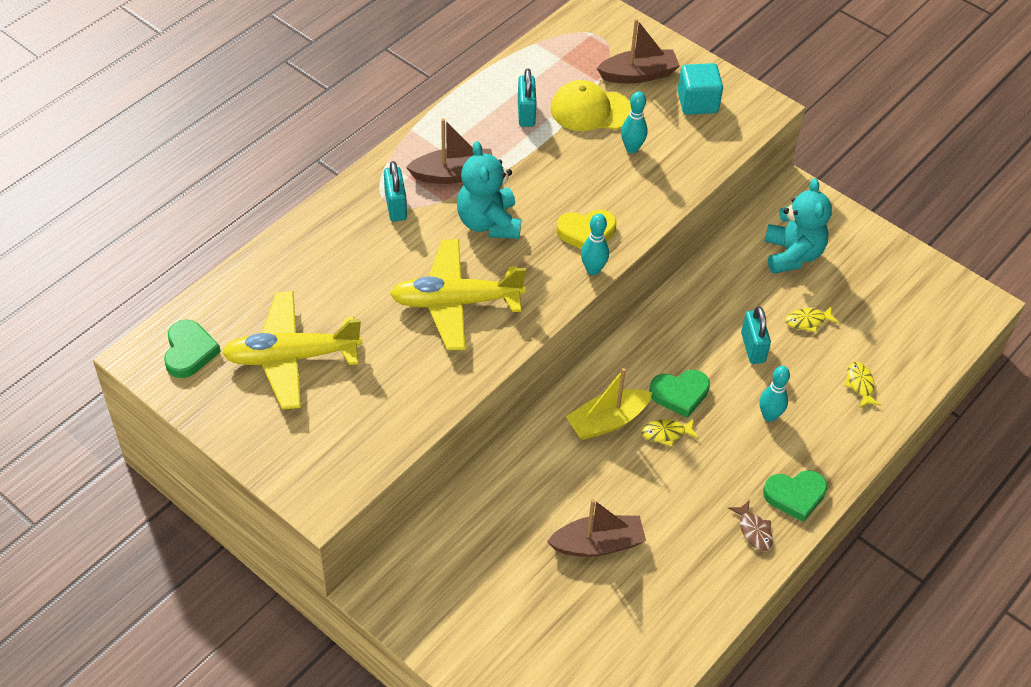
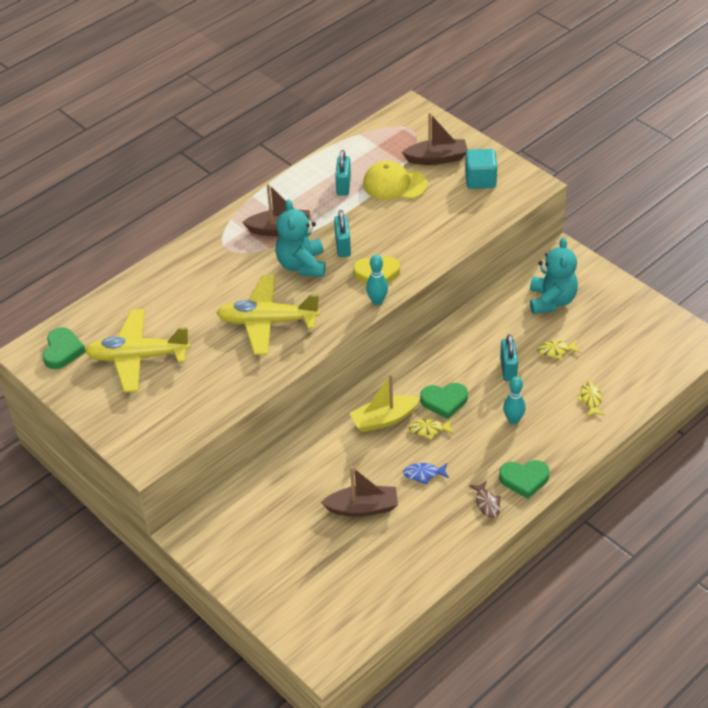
camera: 10 degrees right, 5 degrees down
(395, 206) = (232, 251): turquoise padlock -> turquoise padlock (343, 246)
(632, 148) = (422, 213): turquoise bowling pin -> none
(668, 494) = (423, 474): none -> blue fish

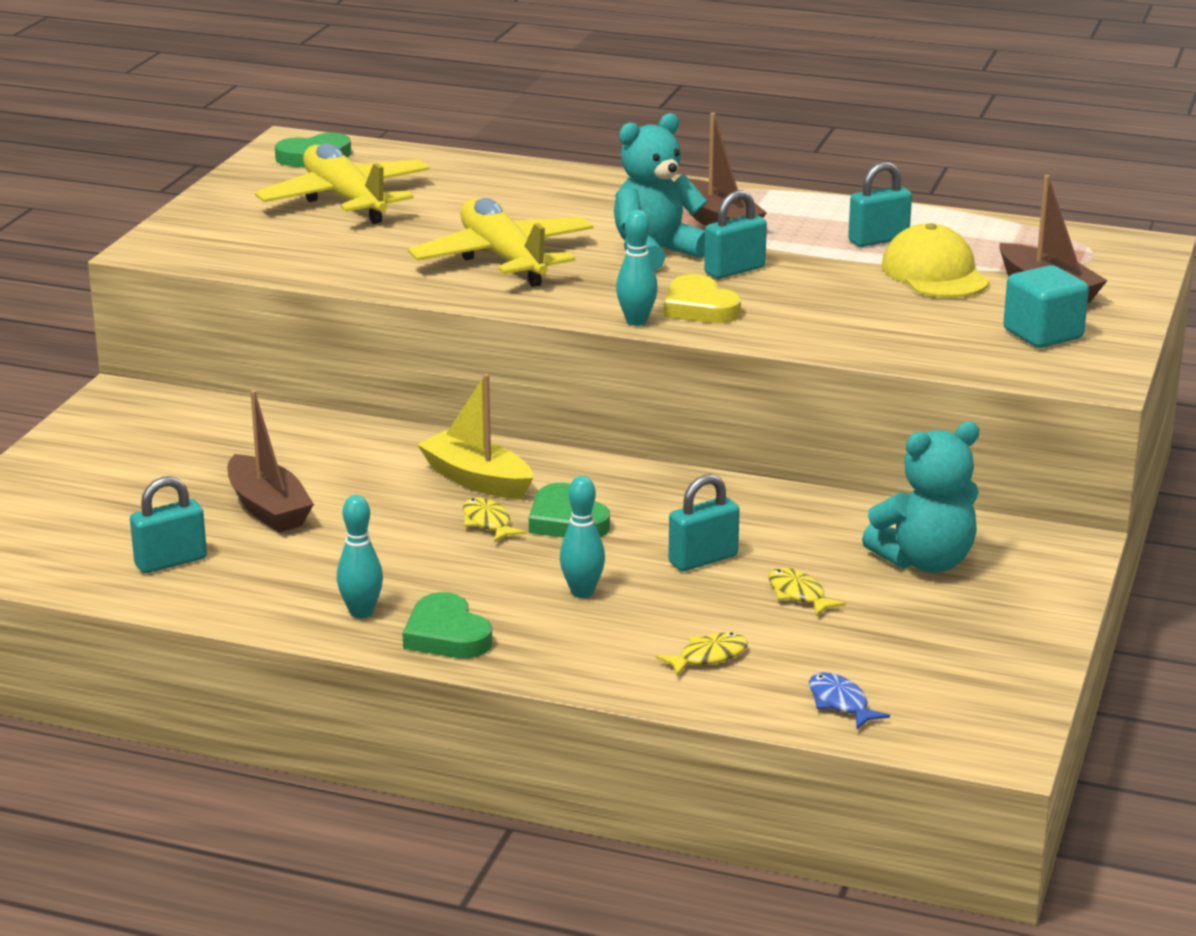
camera: 60 degrees right, 20 degrees down
(394, 562) = (171, 562): none -> turquoise padlock
(423, 474) = (383, 541): blue fish -> blue fish (840, 703)
(487, 503) = (361, 612): brown fish -> turquoise bowling pin

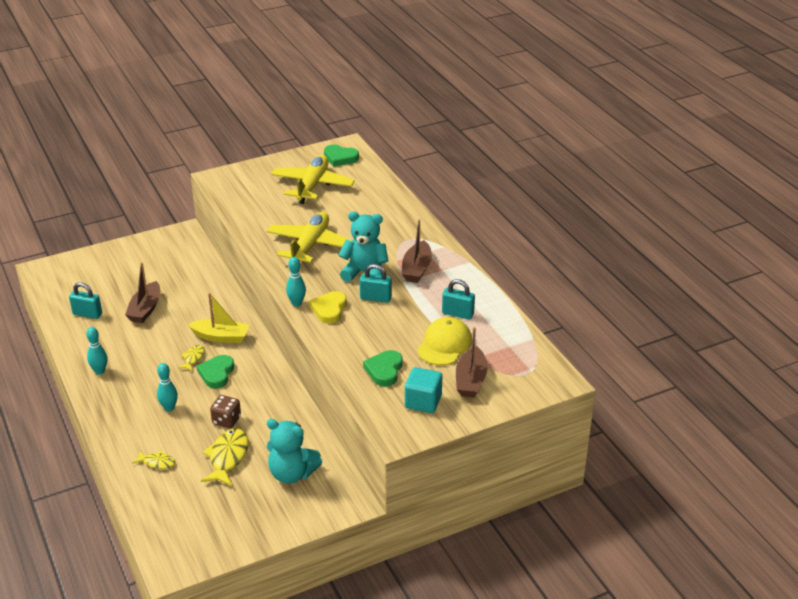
camera: 45 degrees right, 10 degrees up
(446, 635) = (106, 397): green heart -> green heart (384, 370)
(477, 480) = (221, 337): yellow boat -> yellow boat turned 105 degrees clockwise
(703, 559) = (226, 420): turquoise padlock -> brown dice
(798, 594) = (228, 457): yellow fish -> yellow fish, size x1.80
(840, 703) = (159, 512): blue fish -> none

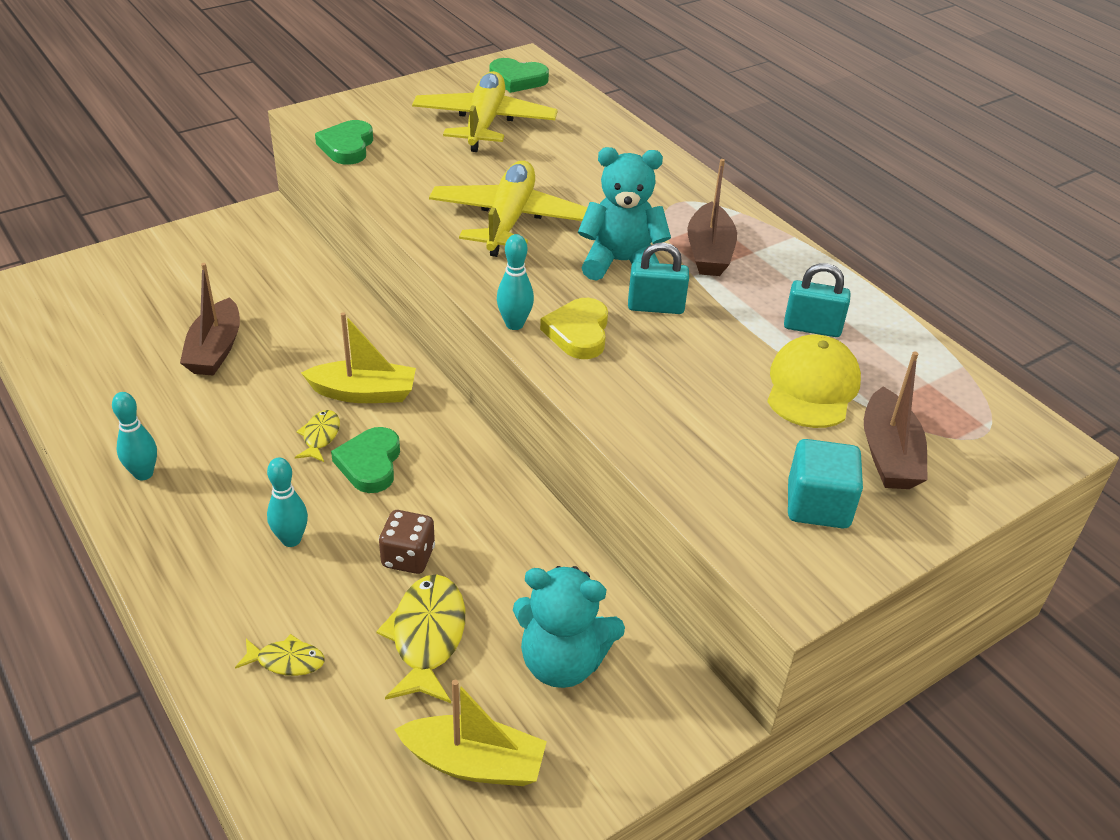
camera: 10 degrees left, 5 degrees up
(87, 314) = (107, 364): turquoise padlock -> none
(237, 512) = (474, 763): none -> yellow boat
(384, 370) = (720, 445): green heart -> green heart (347, 147)

